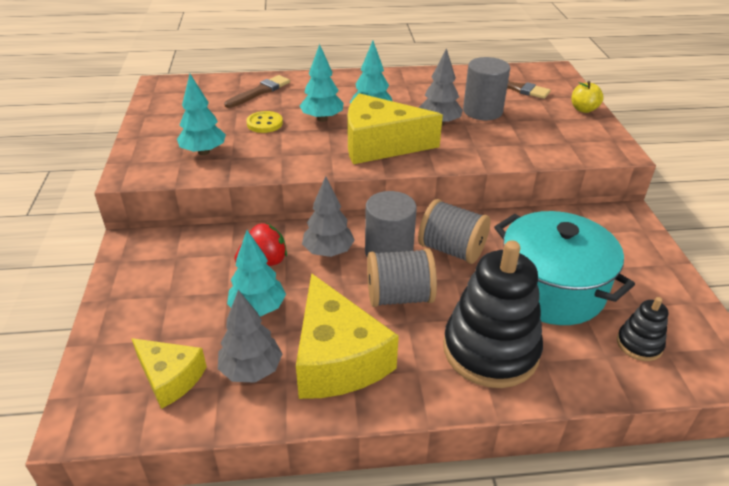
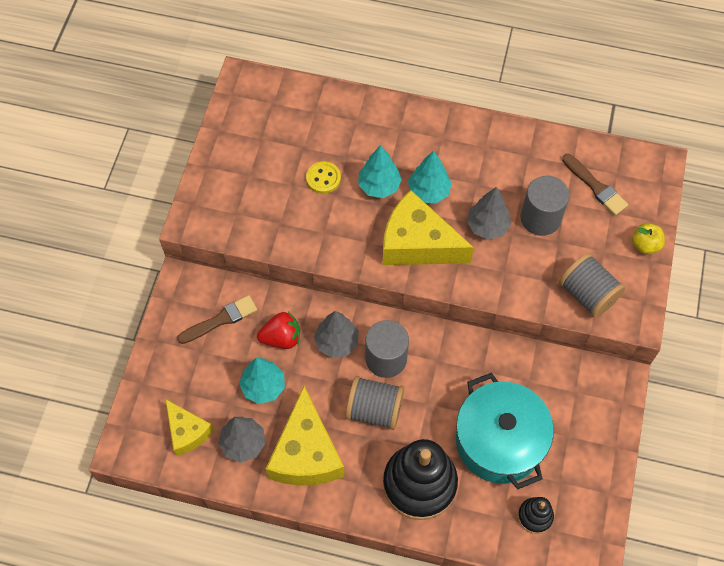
camera: 20 degrees right, 25 degrees up
(204, 152) = (258, 208): turquoise tree -> none
(260, 92) = (334, 121): brown brush -> brown brush (221, 320)
(451, 250) = (439, 372): grey spool -> grey spool (587, 294)

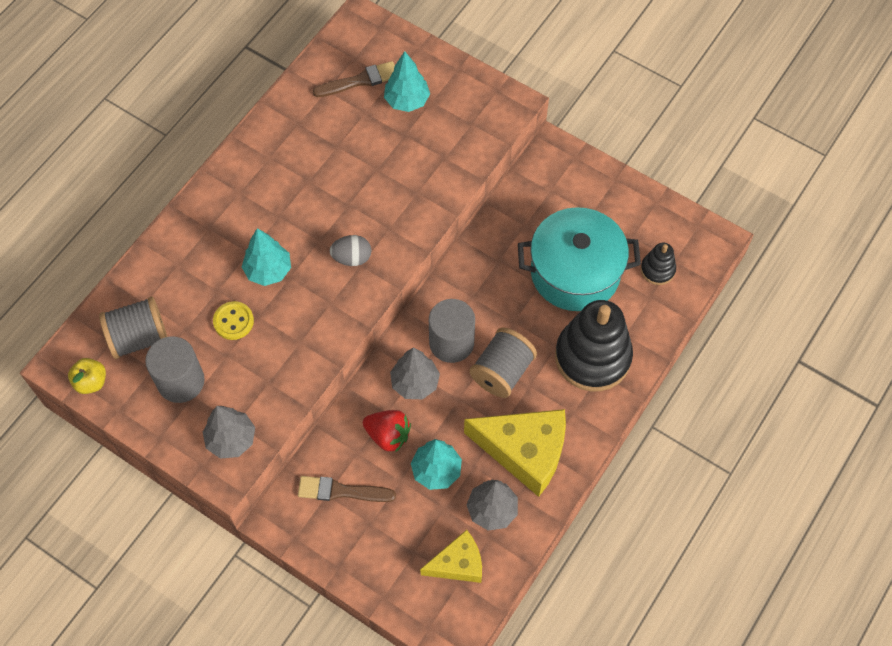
camera: 70 degrees left, 0 degrees up
(221, 320) = (341, 491): brown brush -> brown brush turned 75 degrees counterclockwise
(281, 338) = (388, 435): red strawberry -> red strawberry turned 105 degrees clockwise
(417, 243) = (352, 258): yellow cheese -> grey egg
(428, 191) = (297, 227): turquoise tree -> turquoise tree (407, 101)
(487, 226) = (360, 189): grey tree -> grey tree (231, 439)
(540, 218) = (372, 140): grey cylinder -> grey cylinder (181, 381)
(587, 294) = (470, 132): grey spool -> grey spool (138, 337)
(645, 245) = (439, 66): yellow apple -> yellow apple (91, 382)

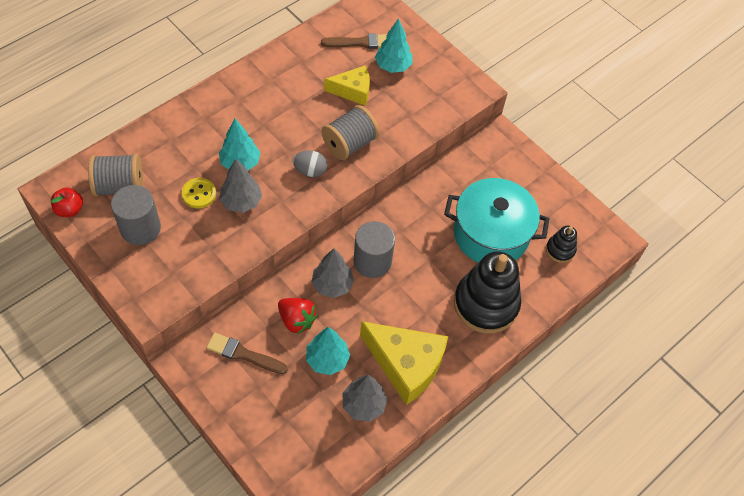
camera: 10 degrees right, 5 degrees down
(91, 382) = (69, 209): yellow apple -> red apple
(231, 439) = (164, 284): grey tree -> grey tree (241, 202)
(458, 564) = (321, 441): yellow cheese -> yellow cheese (352, 91)
(502, 372) = (406, 295): grey spool -> grey spool (349, 144)

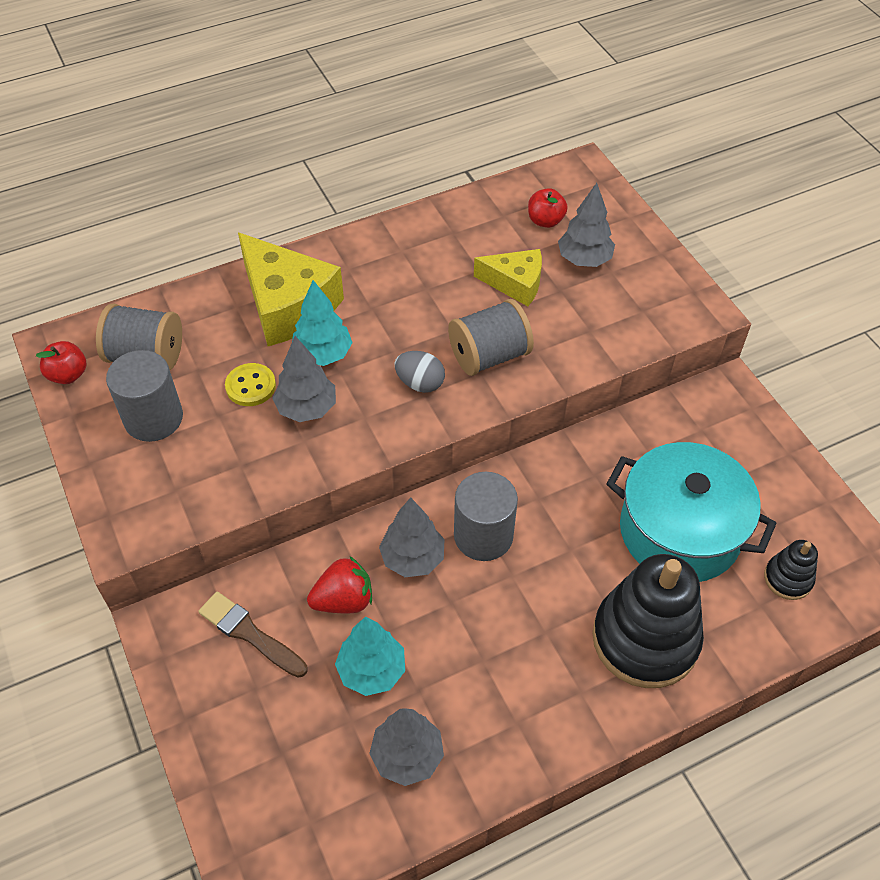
camera: 20 degrees right, 5 degrees down
(296, 320) = (344, 600): red strawberry -> red strawberry turned 75 degrees counterclockwise
(360, 42) = (545, 221): brown brush -> red apple
(393, 66) = (584, 259): turquoise tree -> grey tree
(405, 364) = (491, 707): yellow cheese -> yellow cheese (287, 305)

